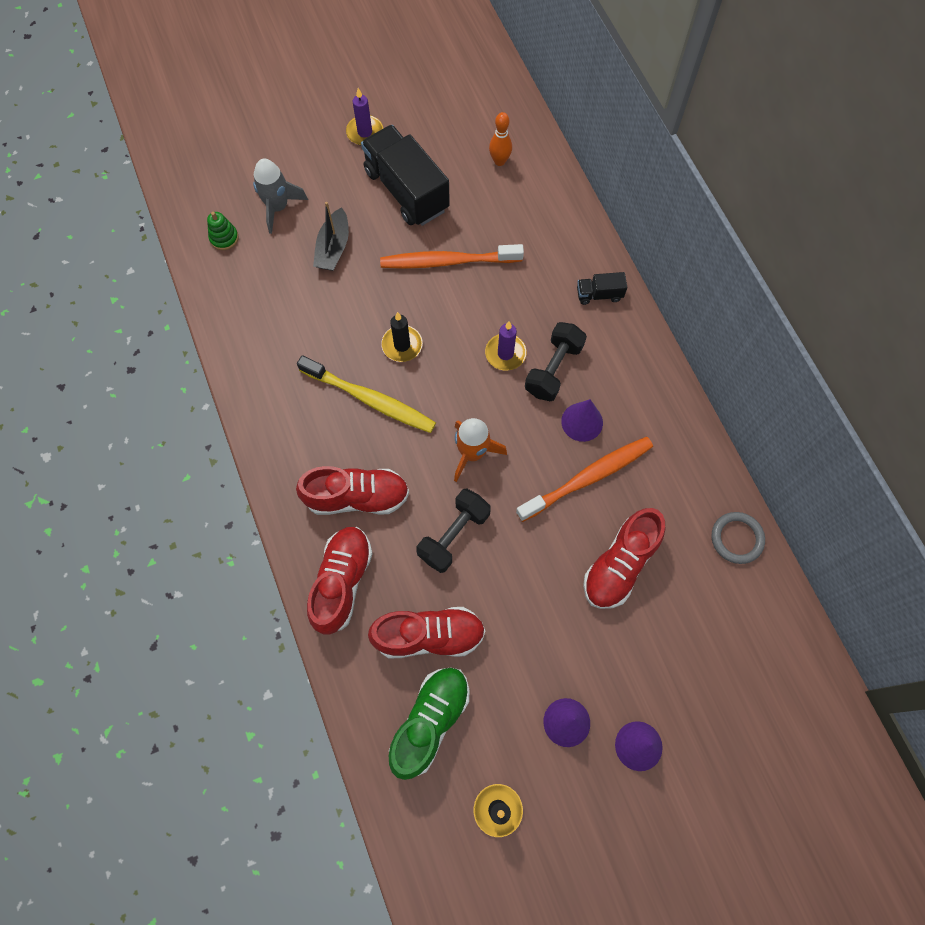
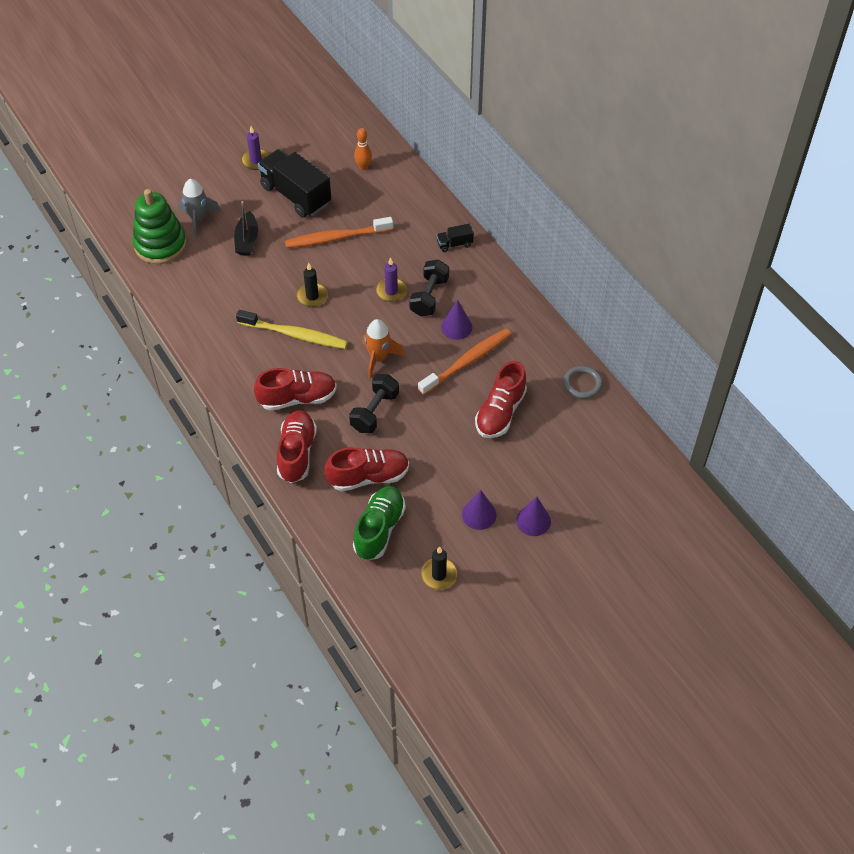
camera: 10 degrees left, 15 degrees down
(224, 238) = (160, 245): green stacking toy -> green stacking toy, size x2.34

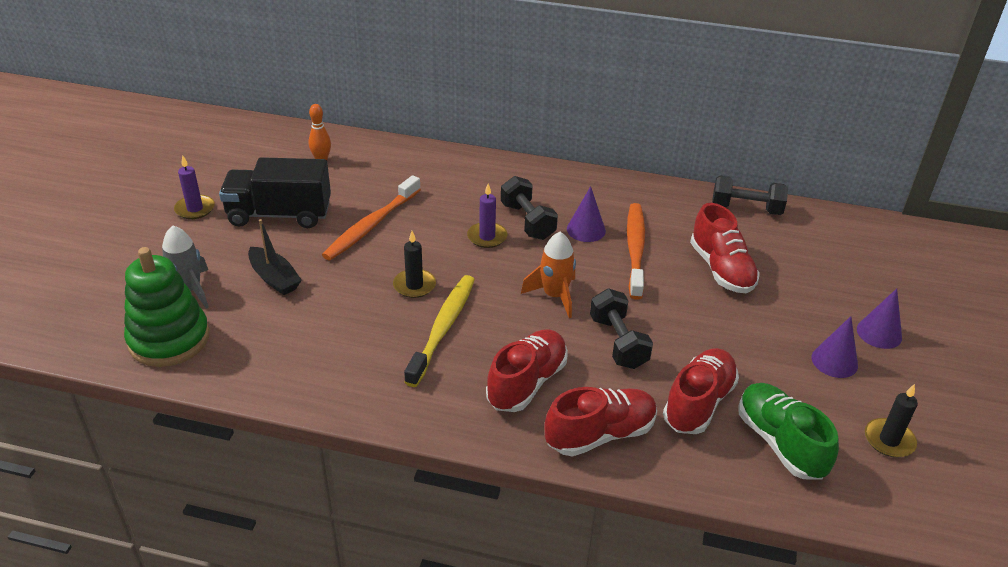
camera: 45 degrees left, 15 degrees down
(295, 335) = (443, 328): yellow toothbrush -> yellow toothbrush turned 45 degrees counterclockwise
(297, 453) = (600, 434): red shoe -> red shoe turned 105 degrees clockwise
(454, 244) = (491, 172): black truck -> none
(582, 384) = (746, 209): grey ring -> black dumbbell

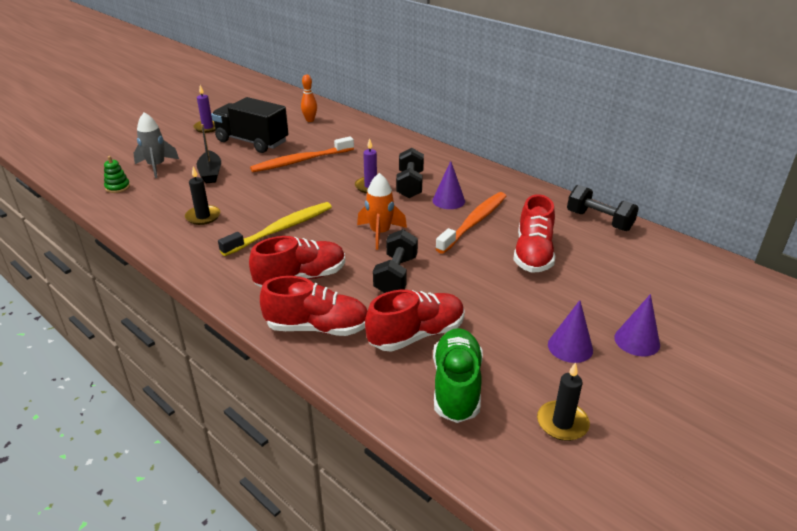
camera: 30 degrees right, 5 degrees down
(169, 339) = (117, 187): green stacking toy -> green stacking toy, size x0.43
(414, 285) = (290, 200): black candle -> black candle (203, 216)

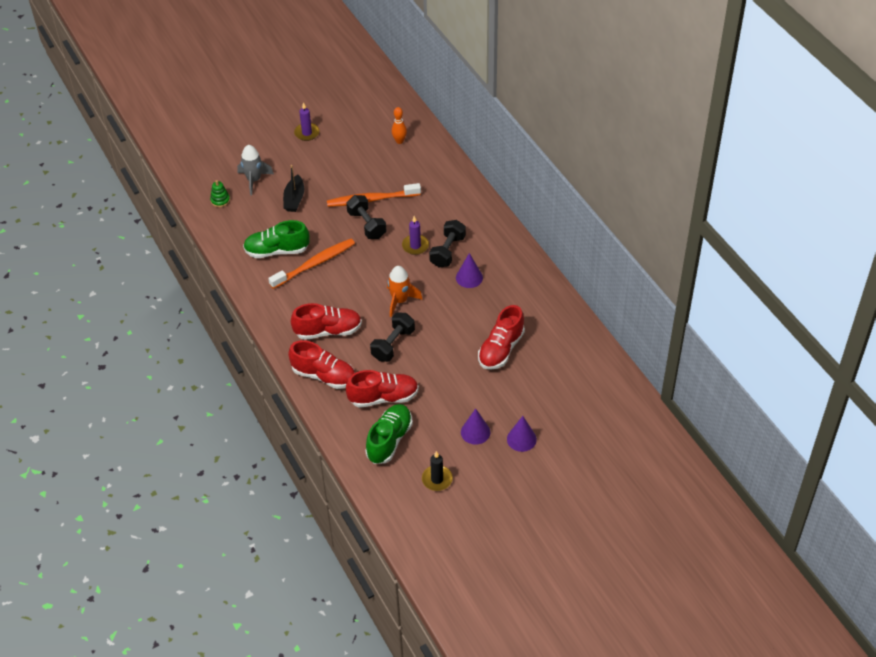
camera: 20 degrees right, 15 degrees up
(203, 216) = (277, 251): black candle -> green shoe
(252, 142) = (339, 163): black truck -> none
(281, 229) = (329, 279): yellow toothbrush -> none
(474, 222) = (476, 306): orange toothbrush -> orange toothbrush (314, 264)
(599, 221) = (574, 329): black dumbbell -> black dumbbell (367, 225)

